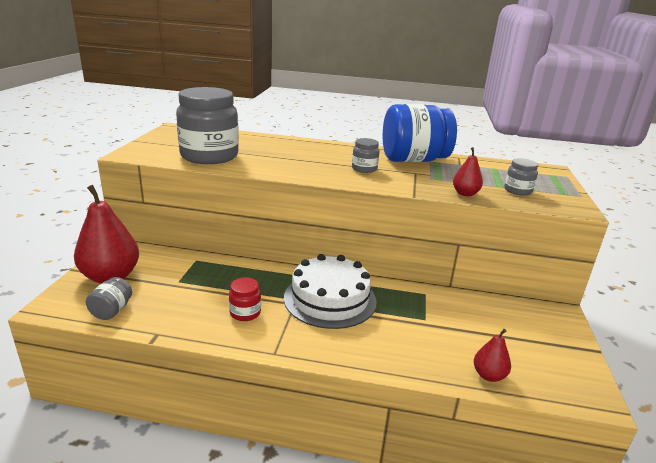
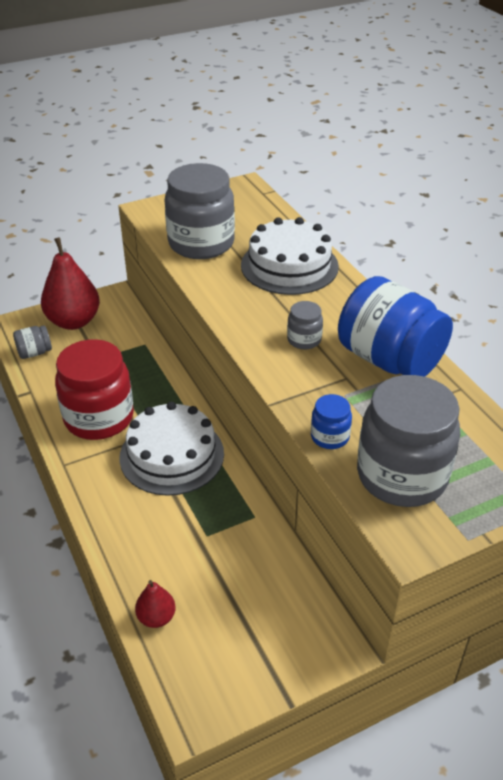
camera: 55 degrees right, 15 degrees up
(245, 313) = (99, 418): red jar -> red jar, size x2.23
(284, 147) = (289, 265): none -> white cake
(465, 194) = (329, 437): red pear -> blue jar
(517, 191) = (402, 475): grey jar -> grey jar, size x2.23

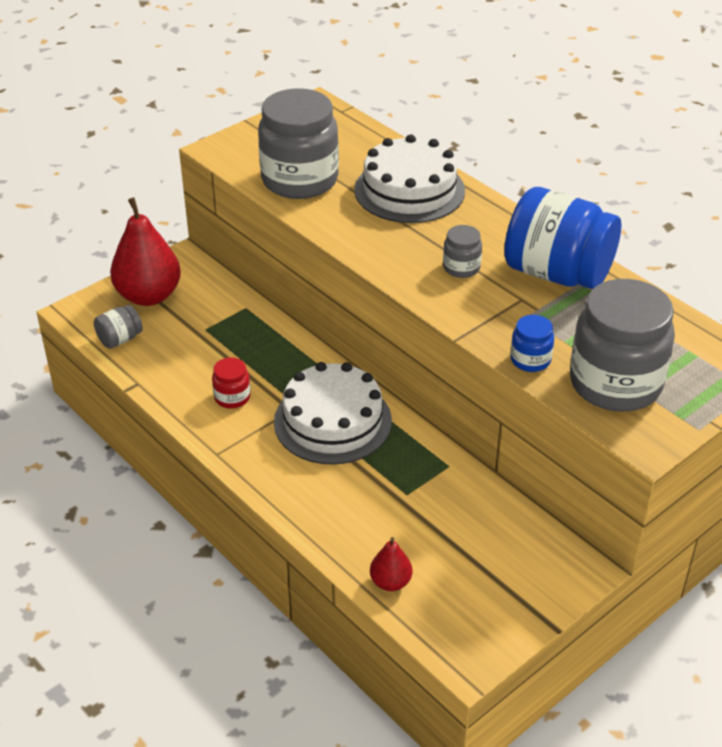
camera: 15 degrees left, 0 degrees up
(99, 418) = (232, 397): red jar -> red jar, size x0.45

